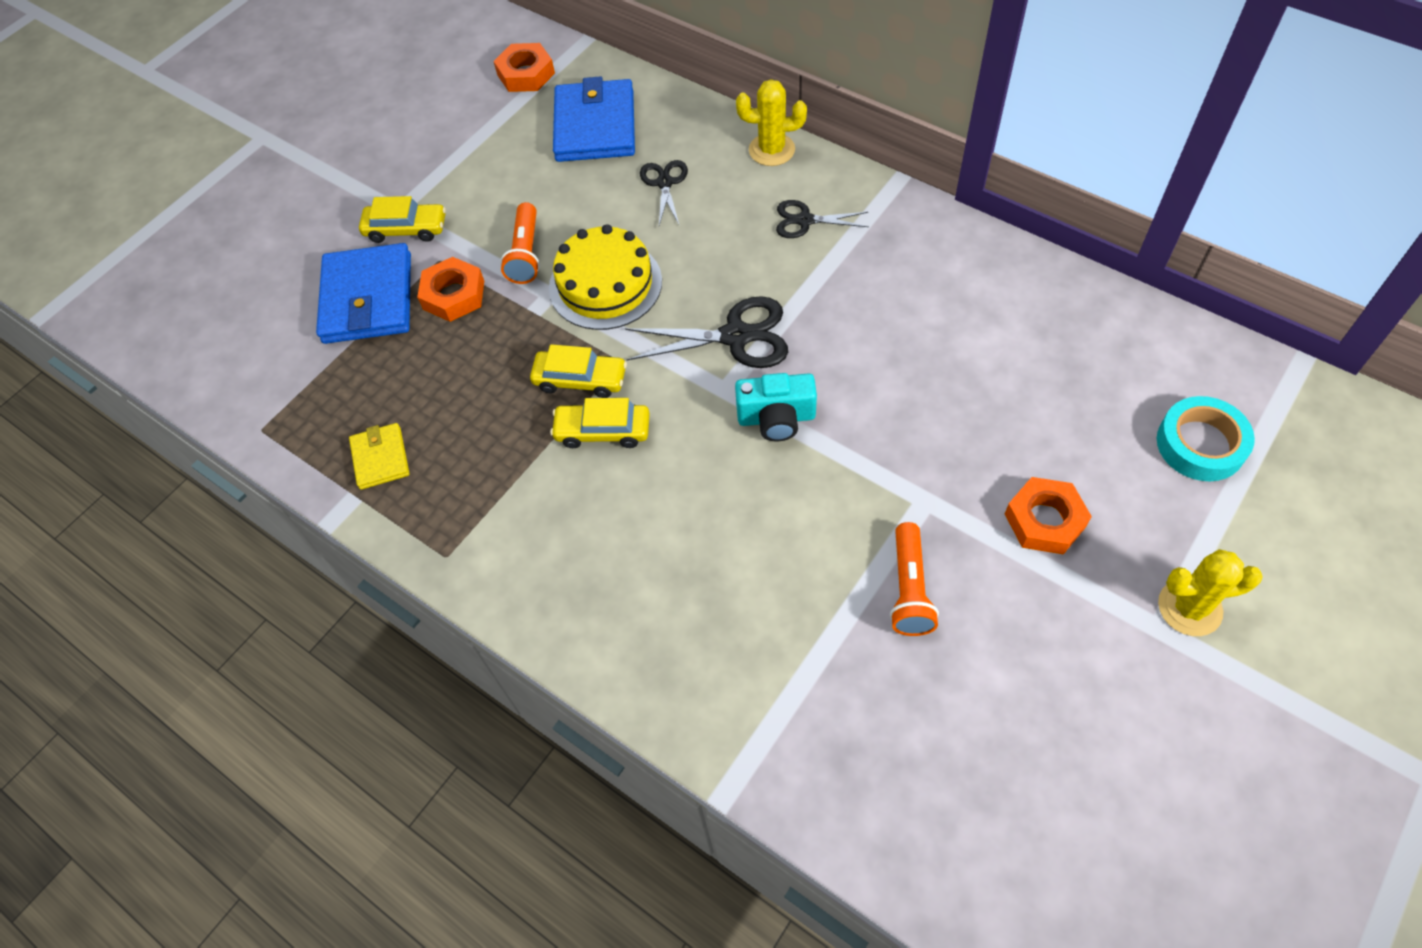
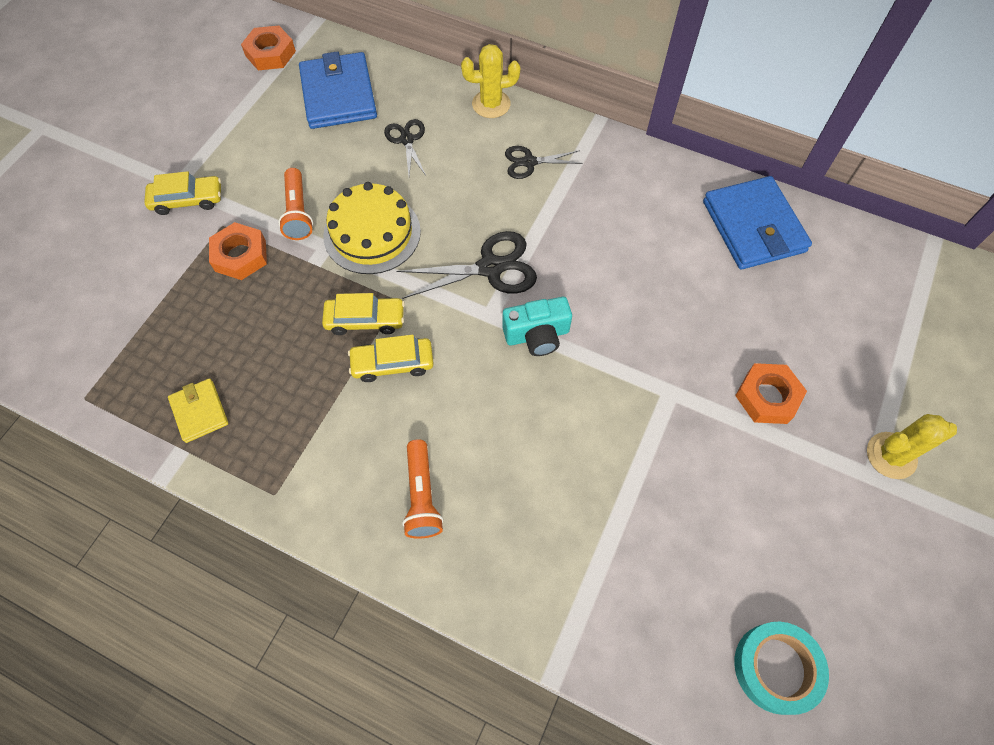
camera: 15 degrees left, 5 degrees up
(368, 298) = (163, 266): blue wallet -> blue wallet (753, 226)
(909, 589) = (672, 470): orange flashlight -> orange flashlight (422, 496)
(1200, 444) = (873, 319): turquoise tape -> turquoise tape (776, 668)

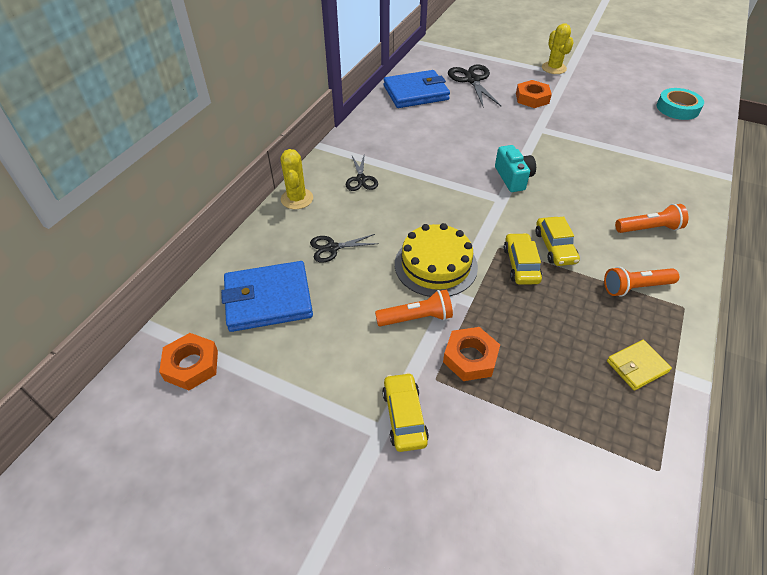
camera: 90 degrees left, 15 degrees down
(313, 444) = (635, 287): none -> orange flashlight
(490, 268) = (461, 199): black scissors -> black scissors (472, 80)

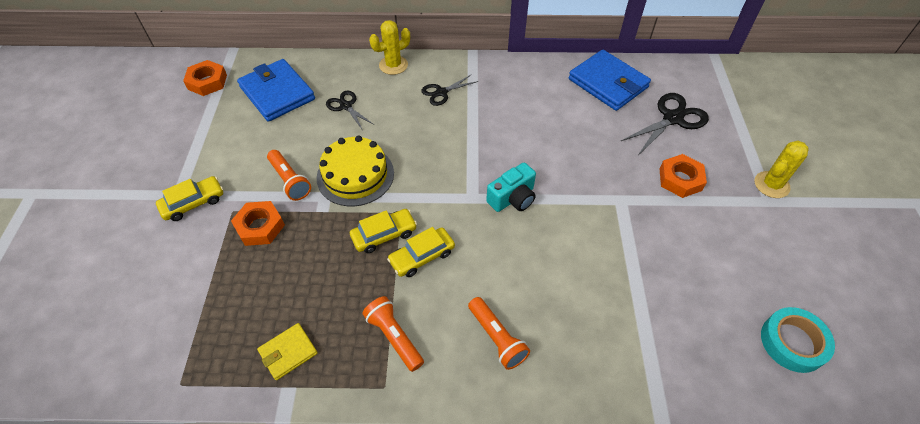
camera: 65 degrees right, 5 degrees up
(637, 366) = (288, 352): yellow wallet -> yellow wallet turned 75 degrees counterclockwise

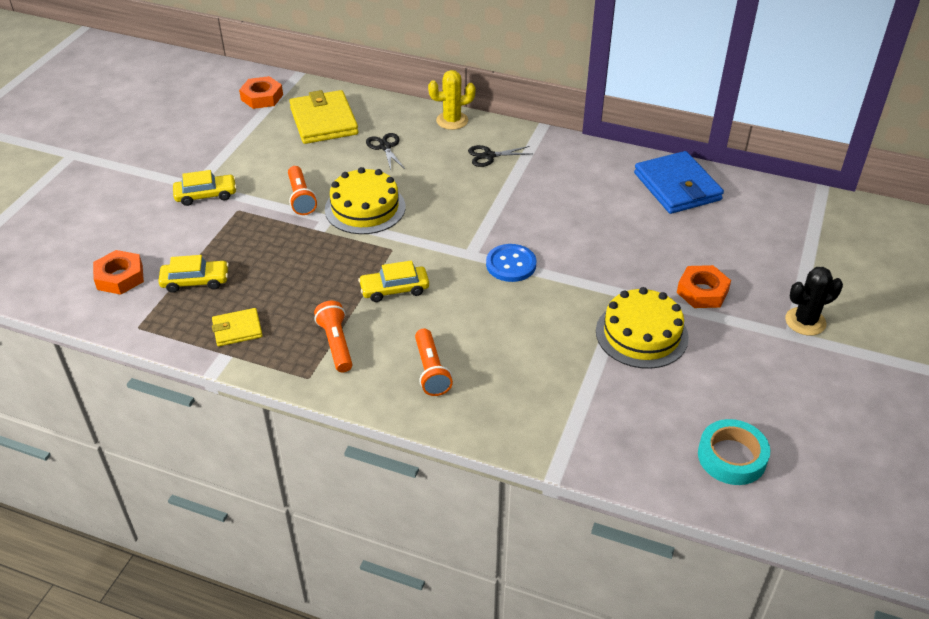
camera: 20 degrees right, 10 degrees down
(260, 227) = (256, 228): orange nut -> orange nut (120, 277)
(277, 93) = (323, 121): blue wallet -> yellow wallet
(384, 235) = (367, 263): yellow car -> yellow car (195, 281)
(512, 198) = (511, 264): turquoise camera -> blue button
(655, 237) = (641, 334): none -> yellow cake
(672, 118) = (730, 235): black scissors -> none
(771, 185) = (805, 321): yellow cactus -> black cactus

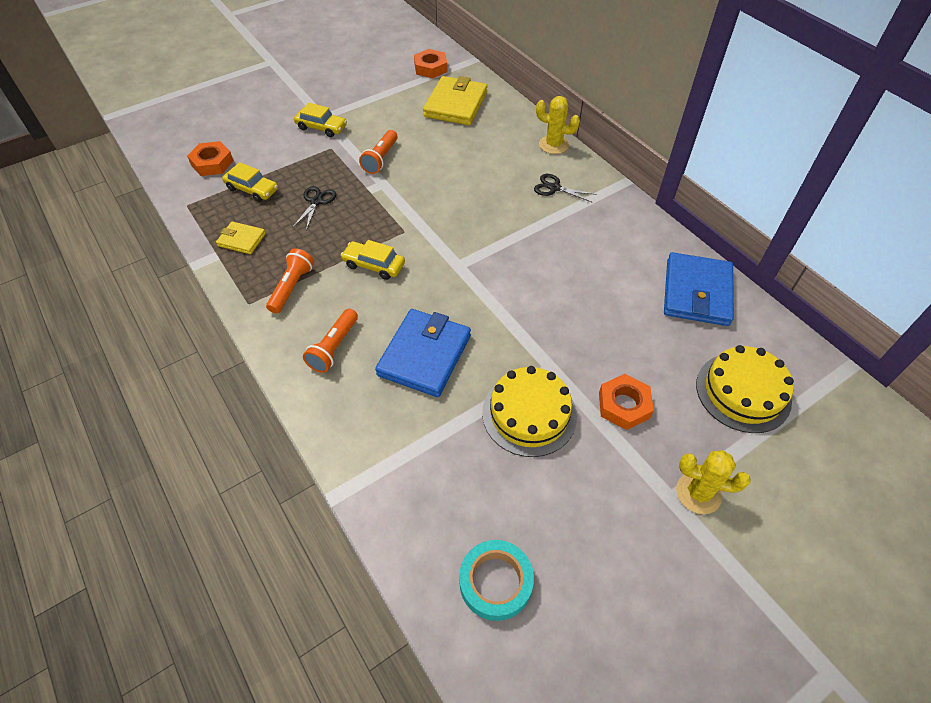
camera: 35 degrees right, 10 degrees up
(365, 208) = (417, 188): yellow cake -> yellow cake (743, 392)
(385, 147) = (480, 145): black scissors -> black scissors (316, 201)
(511, 264) = (481, 290): blue button -> none
(516, 336) = (424, 355): none -> blue wallet
(805, 321) = (698, 493): black cactus -> yellow cactus

